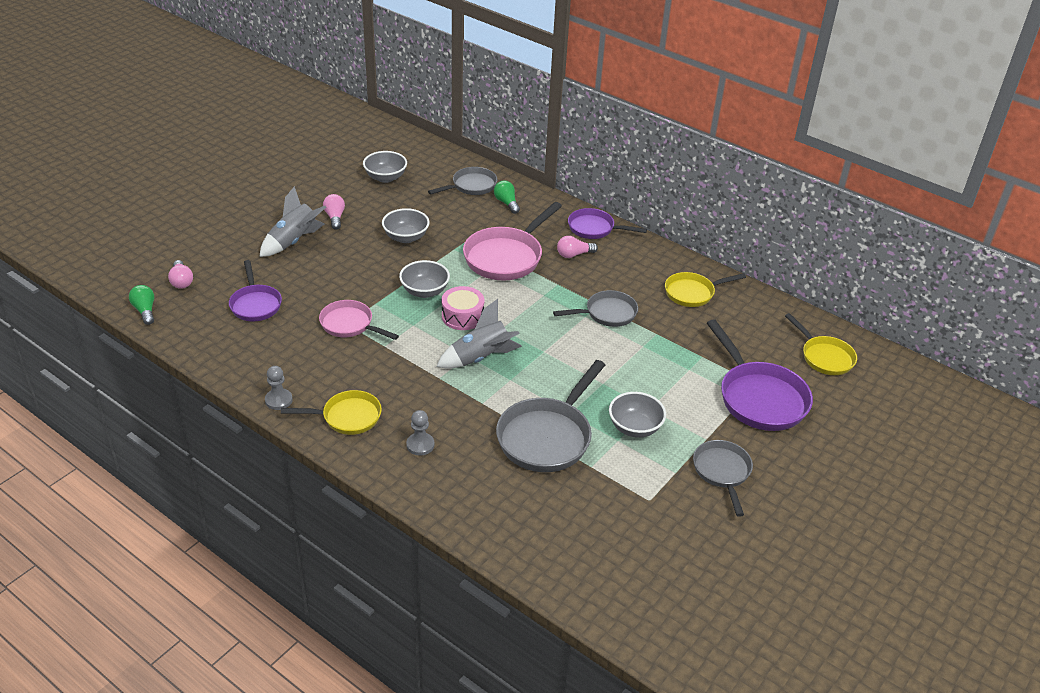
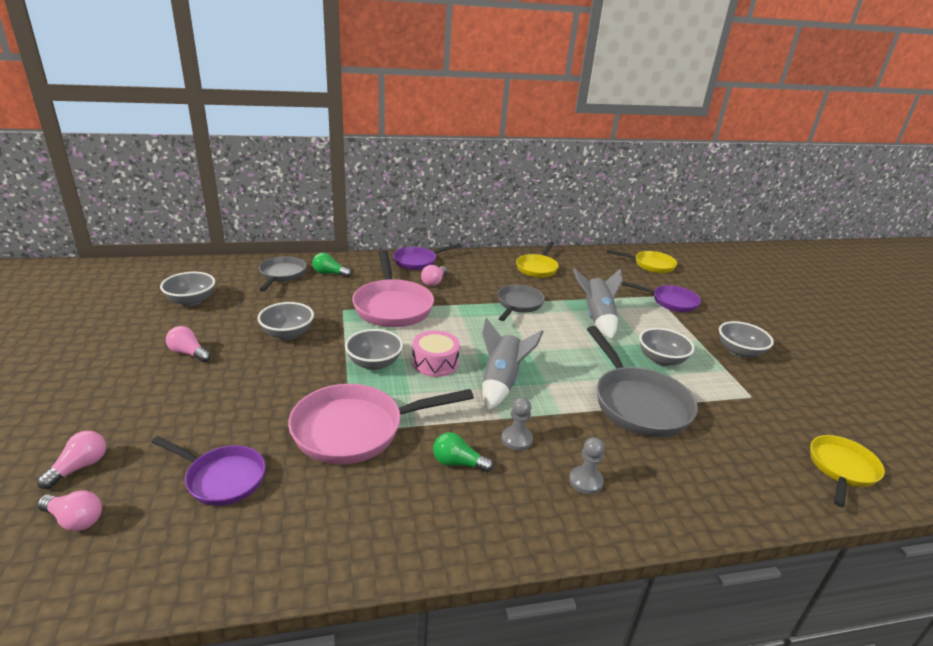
camera: 50 degrees left, 10 degrees down
(145, 311) = (63, 593): green light bulb -> green light bulb (458, 463)
(210, 256) = (79, 467): none -> pink light bulb
(278, 400) = (407, 552): grey pawn -> grey pawn (516, 439)
(294, 241) = (173, 395): grey rocket -> grey rocket (597, 318)
(347, 417) = (495, 510): yellow pan -> yellow pan (841, 469)
(349, 324) = (355, 430): pink pan -> pink pan, size x1.62
(722, 472) = (739, 352): grey pan -> grey bowl
(759, 398) = (671, 302): purple pan -> purple pan, size x0.62

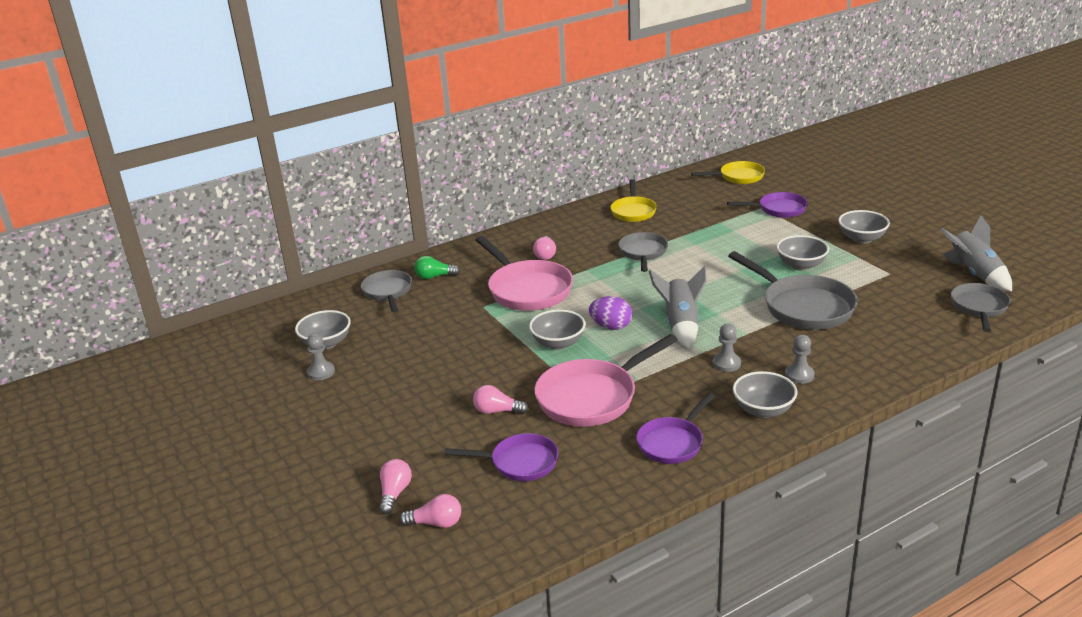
camera: 15 degrees left, 0 degrees up
(159, 324) = (321, 372): none -> grey pawn
(188, 353) = (381, 387): pink light bulb -> pink light bulb (497, 411)
(287, 334) = (454, 343): grey bowl -> grey bowl (763, 410)
(417, 261) = (510, 239): purple pan -> purple pan (672, 443)
(435, 363) = (611, 326): pink drum -> purple egg
(458, 463) = (694, 394): green light bulb -> none
(597, 318) = (723, 245): grey rocket -> grey rocket (974, 274)
(841, 469) = (979, 307): yellow pan -> grey pan

